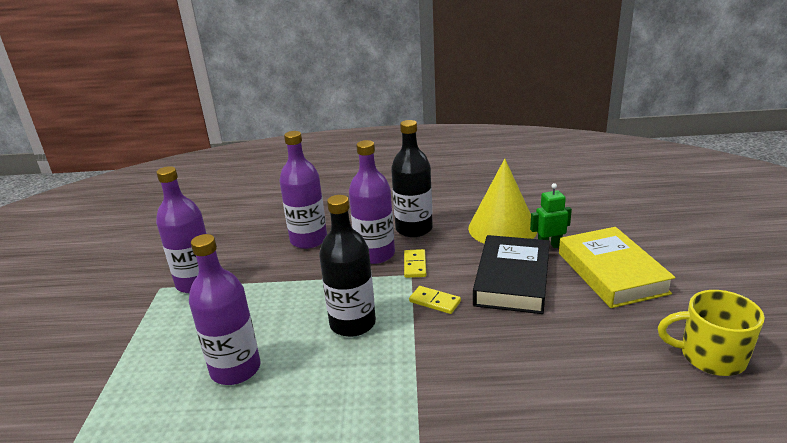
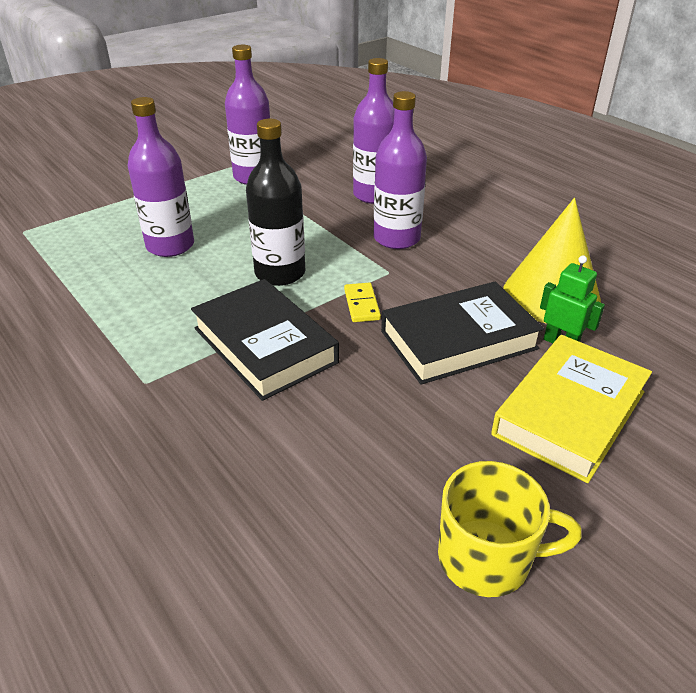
camera: 50 degrees right, 10 degrees up
(414, 229) = (470, 240): black bottle -> none
(415, 265) = (407, 268): yellow domino -> none
(435, 367) = (264, 345): none -> black book
(710, 356) = (487, 558): yellow mug -> yellow mug turned 120 degrees clockwise

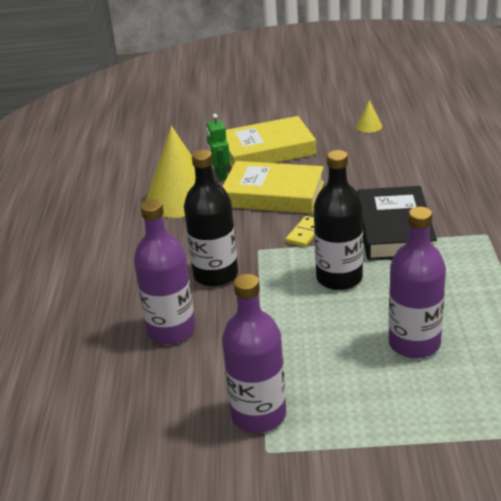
camera: 140 degrees left, 5 degrees down
(396, 238) = (215, 275): purple bottle -> black bottle
(458, 340) = (273, 194): black book -> yellow book
(487, 558) = (369, 126): yellow mug -> yellow cone

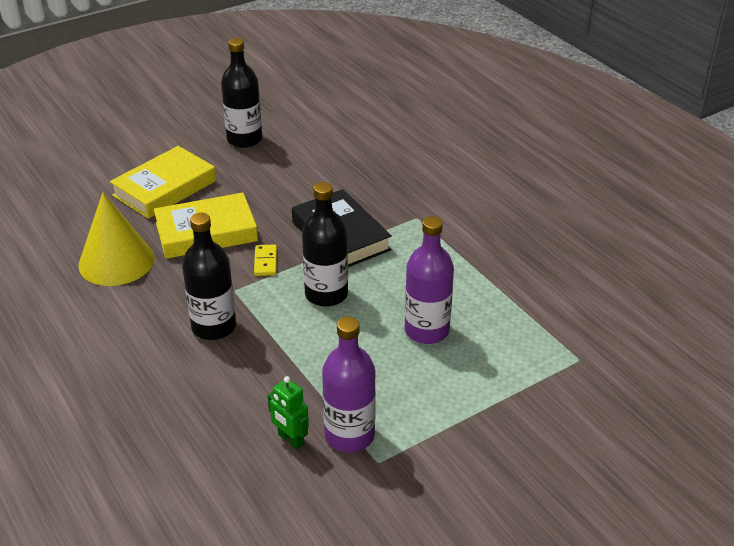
camera: 35 degrees left, 5 degrees up
(171, 330) = (214, 392): purple bottle -> none
(220, 175) = (138, 226): green robot -> green robot (290, 439)
(369, 126) = (244, 139): yellow cone -> black bottle

